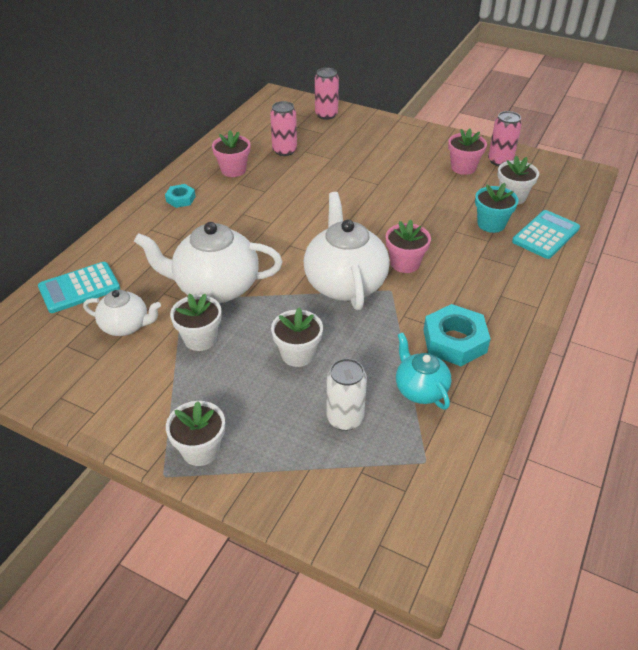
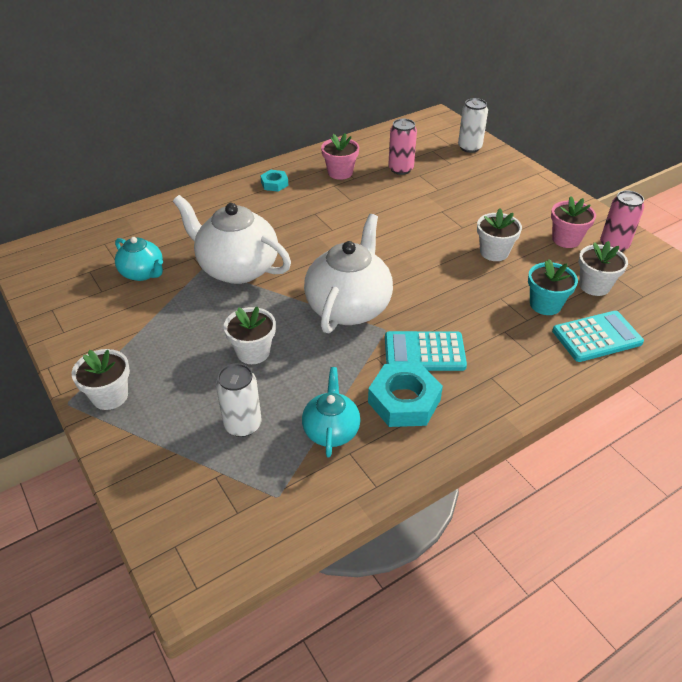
camera: 30 degrees right, 0 degrees up
(79, 288) = (136, 230): turquoise calculator -> turquoise calculator (424, 352)
(126, 326) = (143, 273): white teapot -> turquoise teapot
(200, 339) = (188, 306): white flower pot -> white flower pot (494, 252)
(326, 115) = (469, 147): pink can -> white can
(405, 263) = (421, 310): pink flower pot -> none

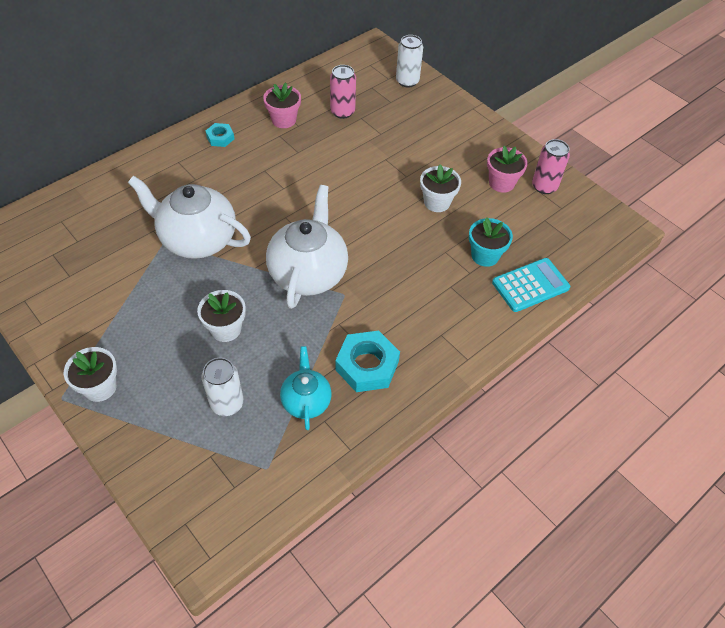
camera: 10 degrees left, 10 degrees up
(143, 273) = (106, 252): turquoise teapot -> none
(424, 352) = (381, 314): turquoise calculator -> none
(594, 286) = (527, 232): white flower pot -> none

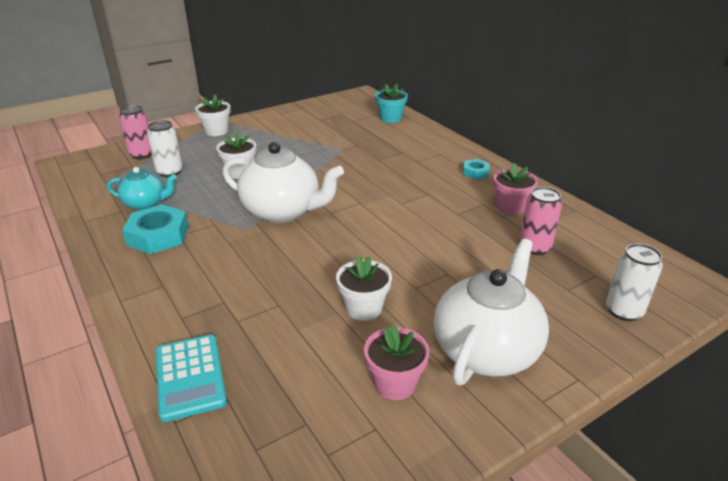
camera: 100 degrees right, 20 degrees down
(197, 239) = (342, 162): white teapot -> white teapot (486, 350)
(485, 255) = (259, 340): turquoise flower pot -> turquoise flower pot (390, 118)
(544, 186) = (382, 441): pink can -> pink can (142, 154)

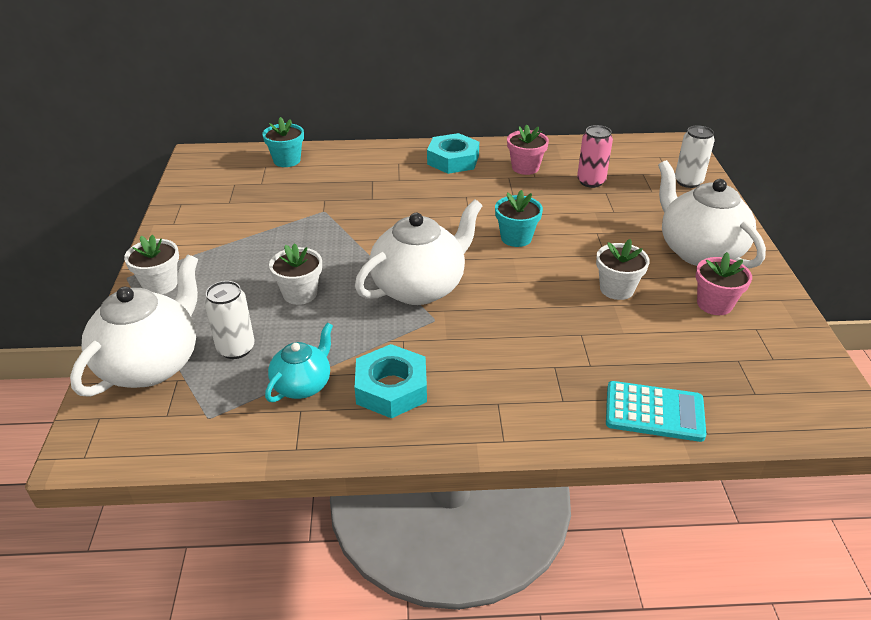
camera: 60 degrees left, 5 degrees up
(142, 154) = (151, 364): pink can -> white teapot
(391, 233) = (516, 238): none -> turquoise flower pot
(475, 172) = (453, 160): turquoise nut -> turquoise nut, size x1.82

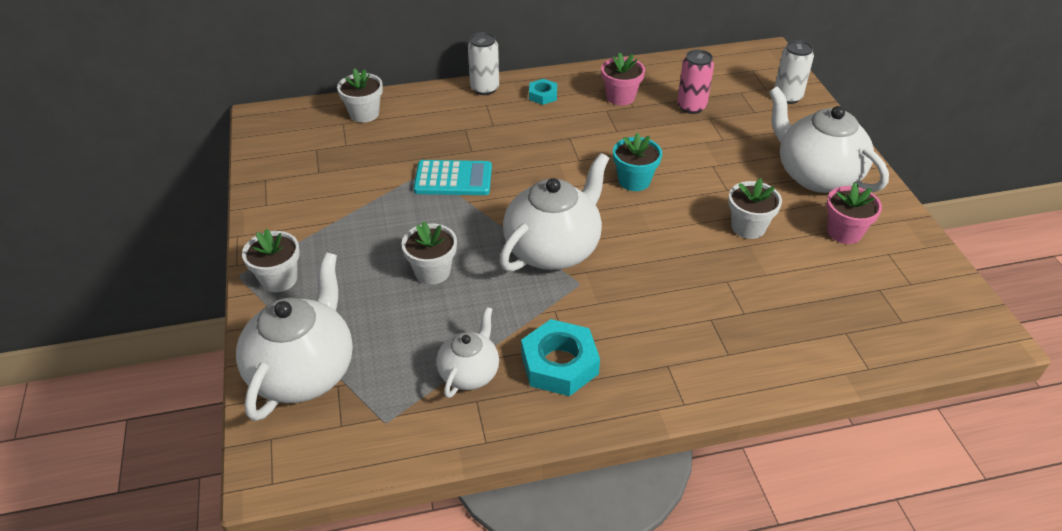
camera: 10 degrees left, 5 degrees up
(236, 348) = (387, 342): white can -> white can (484, 88)
(287, 160) = (364, 114): turquoise flower pot -> white flower pot
(303, 385) = (469, 373): turquoise teapot -> white teapot
(453, 160) = (543, 95): turquoise nut -> turquoise nut, size x0.55
(654, 412) = (816, 354): turquoise calculator -> turquoise calculator (453, 179)

